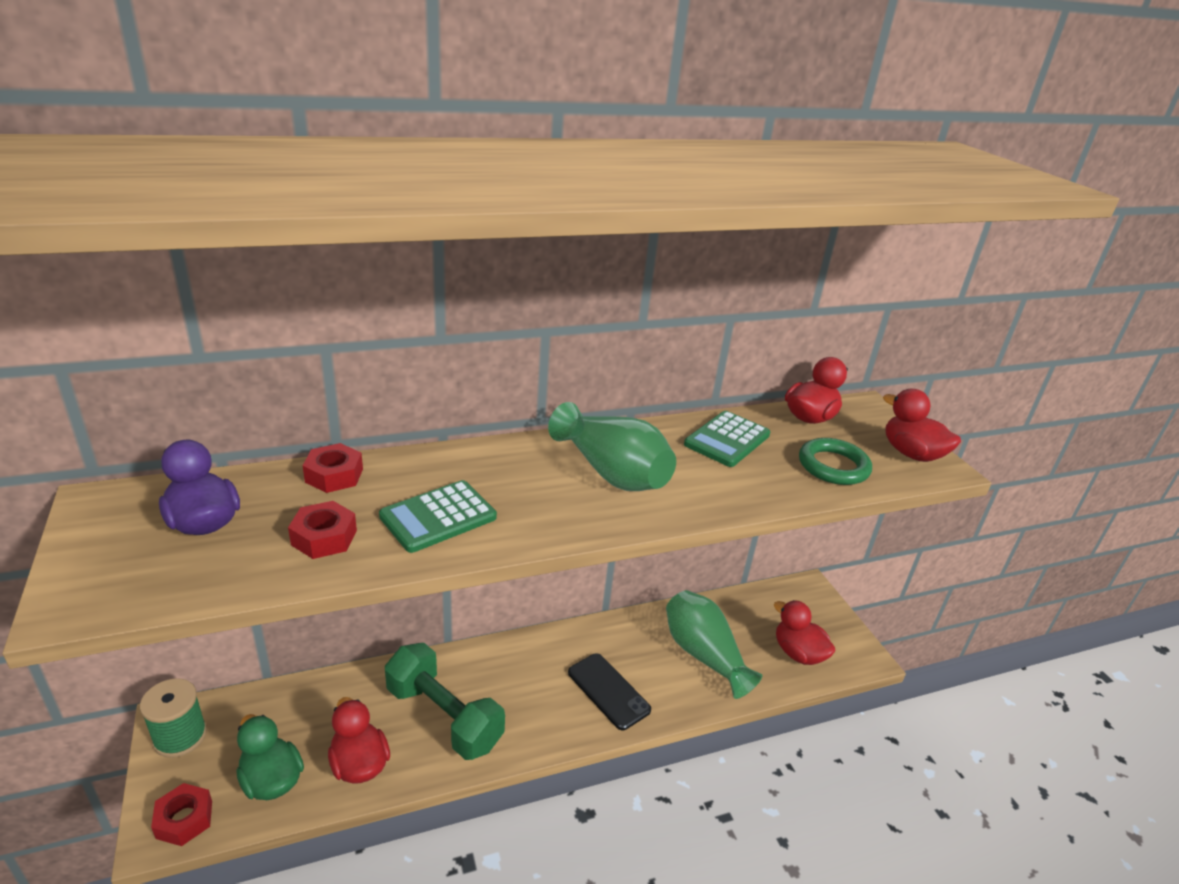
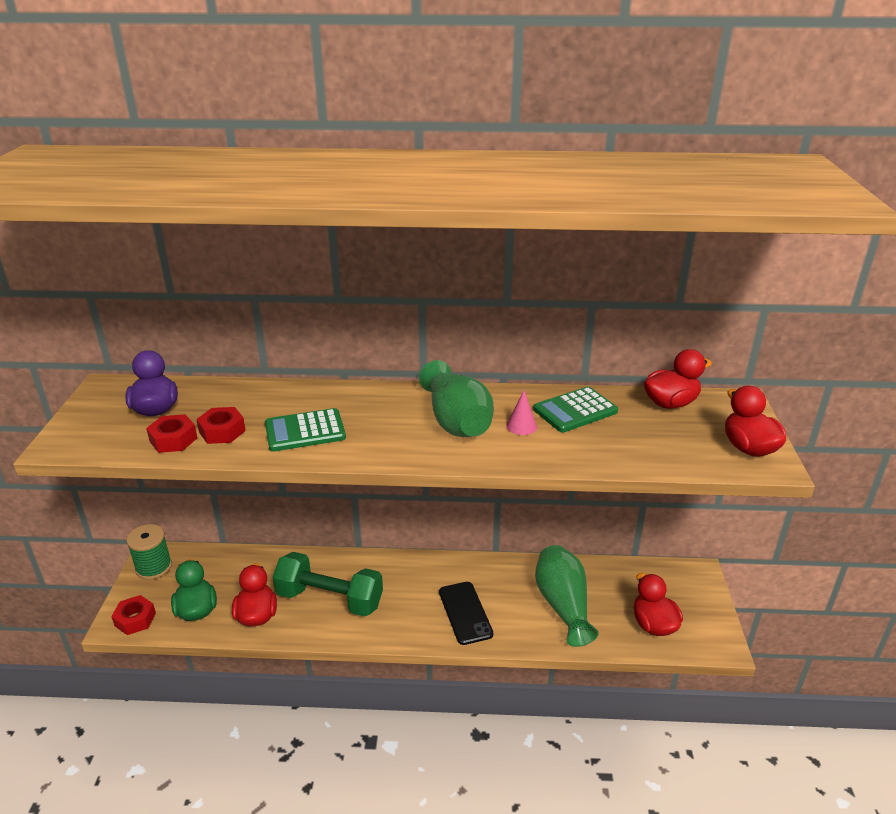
camera: 25 degrees right, 0 degrees up
(334, 475) = (253, 392): red nut -> red nut (173, 440)
(444, 716) = (330, 599): green dumbbell -> green dumbbell turned 45 degrees counterclockwise
(686, 466) = (521, 426): none -> pink cone
(833, 466) = (658, 446): green ring -> none

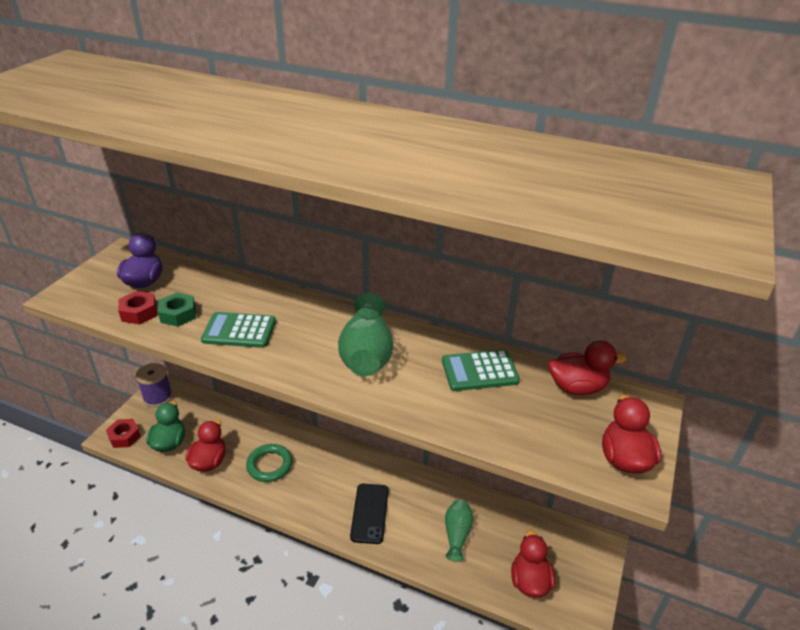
camera: 20 degrees right, 5 degrees up
(154, 567) = (158, 397): green spool -> purple spool
(222, 431) = (178, 314): red nut -> green nut
(330, 599) = (269, 465): green dumbbell -> green ring
(521, 426) = (420, 374): pink cone -> none
(563, 605) = (457, 534): green vase -> green vase, size x0.62

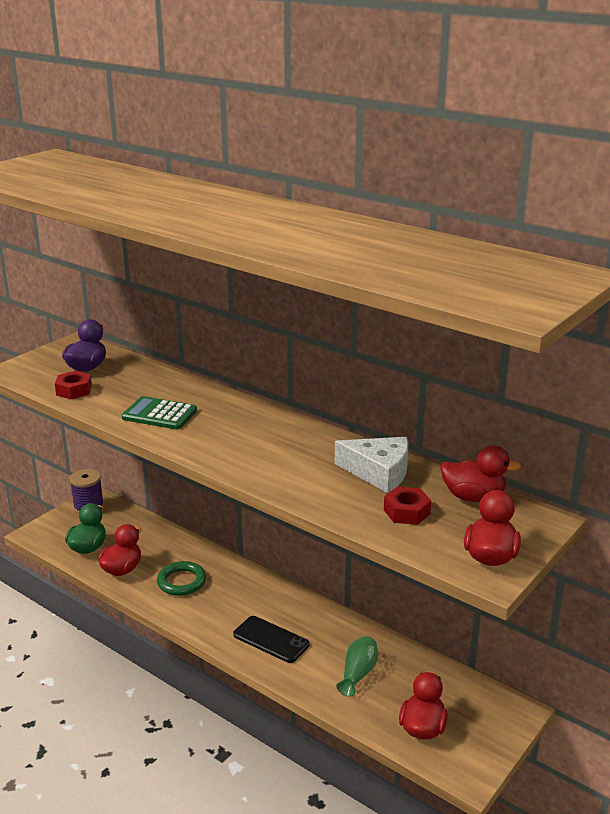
camera: 15 degrees right, 10 degrees down
(124, 436) = (47, 536): red nut -> red nut (406, 512)
(178, 314) = (108, 396): green nut -> none
(367, 353) = (273, 445): green vase -> none
(370, 513) = (271, 639): black phone -> black phone turned 75 degrees counterclockwise
(479, 371) = (379, 472): green calculator -> white cheese

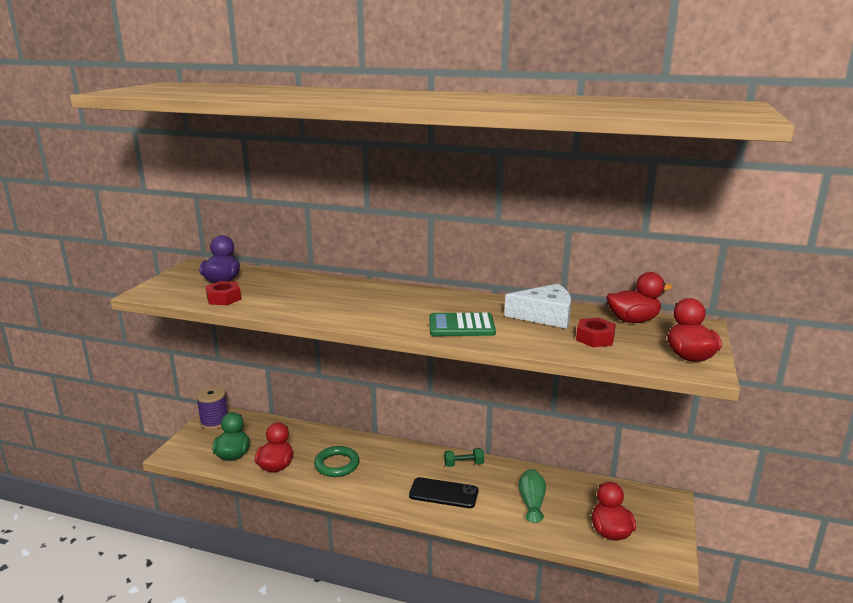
camera: 20 degrees left, 5 degrees down
(159, 414) = (321, 304): green calculator -> green calculator (461, 326)
(312, 612) = (463, 464): none -> green dumbbell

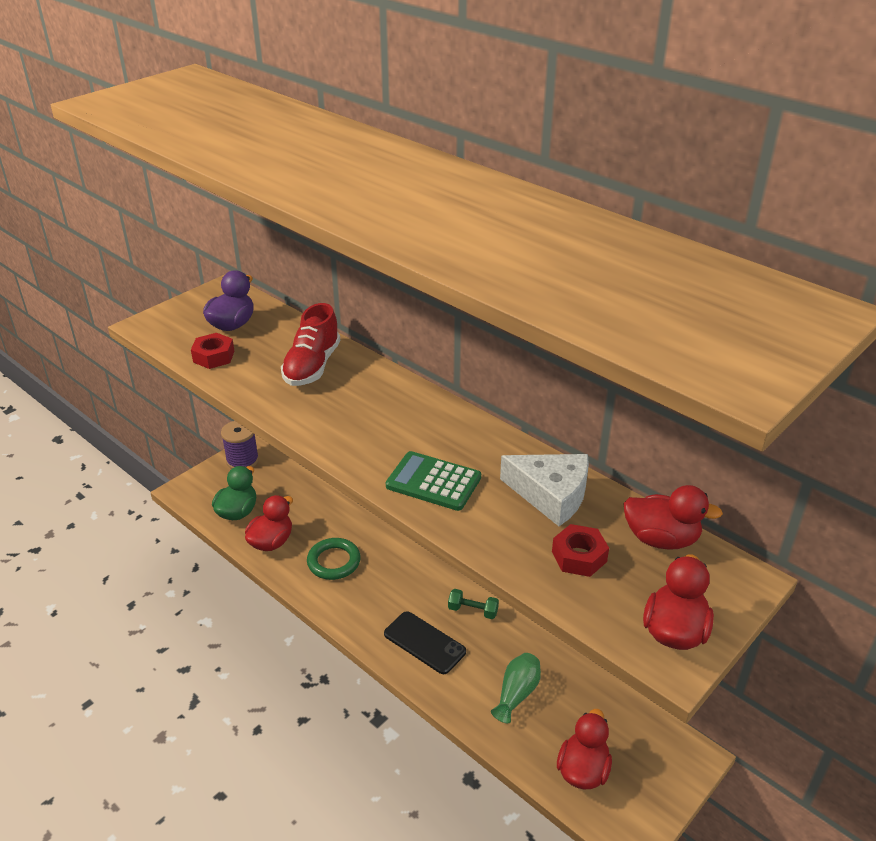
camera: 25 degrees right, 15 degrees up
(310, 290) = (312, 366): none -> red shoe

